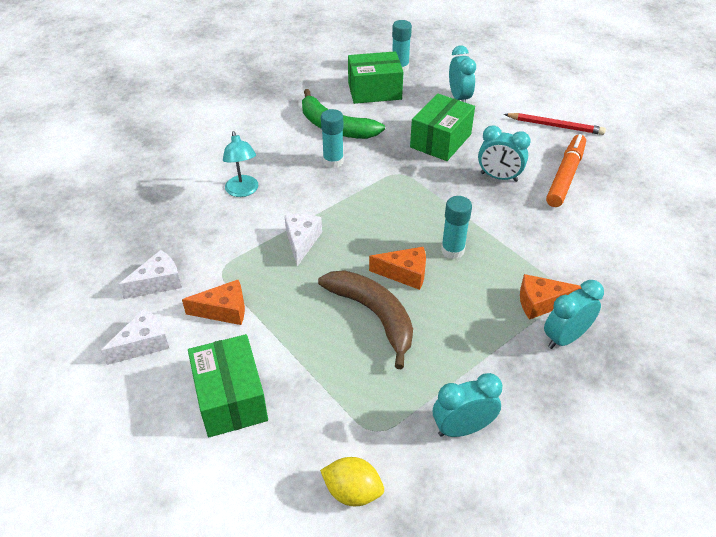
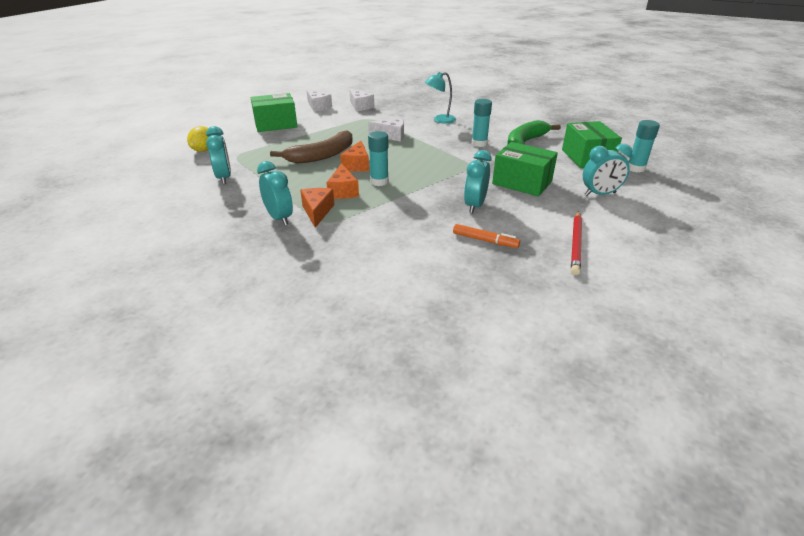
camera: 90 degrees right, 10 degrees down
(224, 310) = (336, 120): orange cheese -> orange cheese (343, 191)
(565, 176) = (485, 240): orange marker -> orange marker, size x0.59

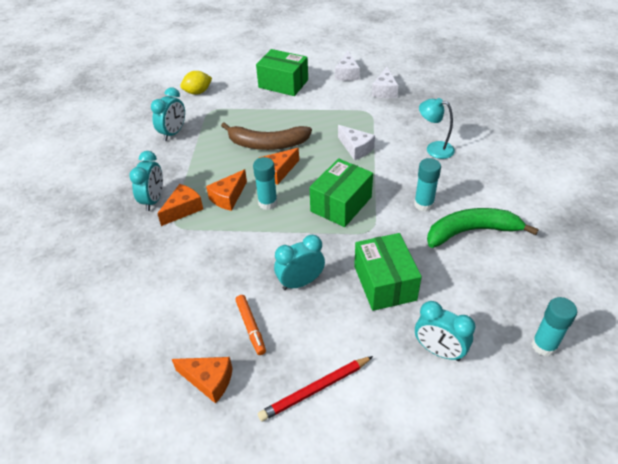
camera: 45 degrees right, 10 degrees up
(510, 279) = (209, 380): none -> orange cheese
(587, 157) = (511, 293): green box -> green box (341, 204)

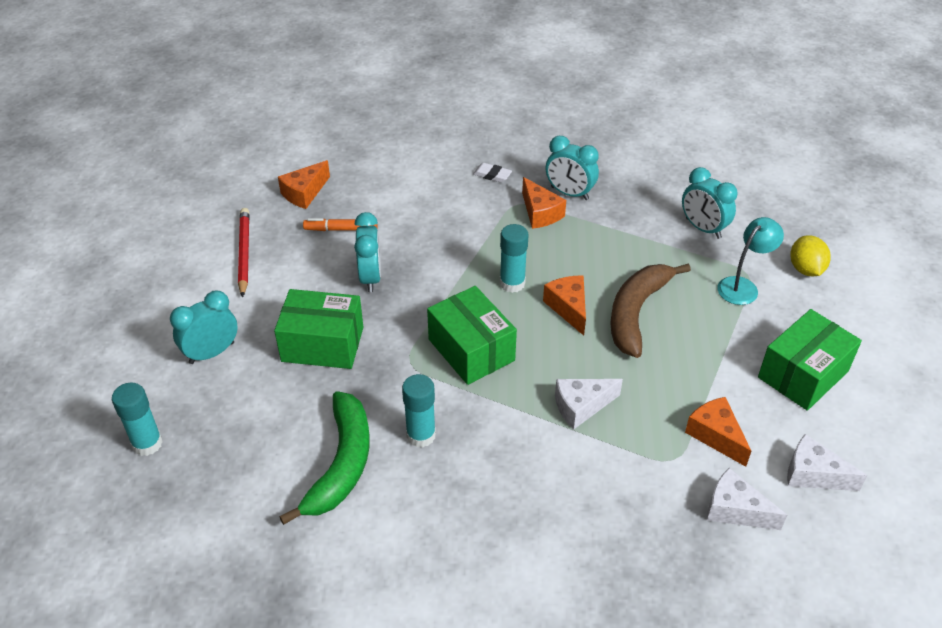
camera: 110 degrees right, 0 degrees up
(141, 250) = (492, 175): none -> white eraser
(228, 197) = (542, 252): orange cheese -> orange cheese (715, 435)
(434, 148) = (535, 506): turquoise lamp -> turquoise lamp (743, 286)

